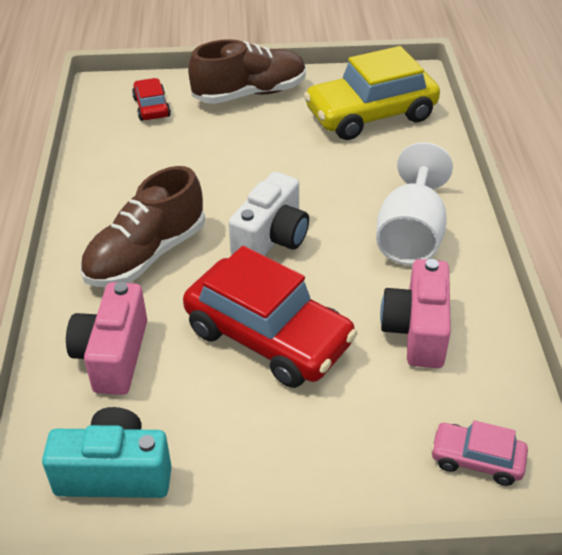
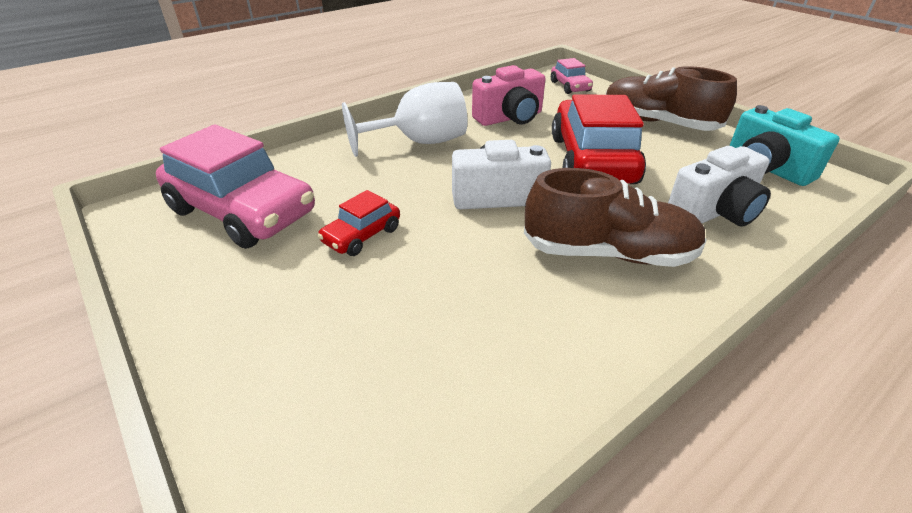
camera: 125 degrees left, 5 degrees down
(113, 355) = (714, 212): pink camera -> white camera
(151, 107) = (341, 427): red car -> red car (362, 235)
(250, 93) = (236, 326): brown shoe -> brown shoe (657, 123)
(370, 115) = (243, 212): yellow car -> pink car

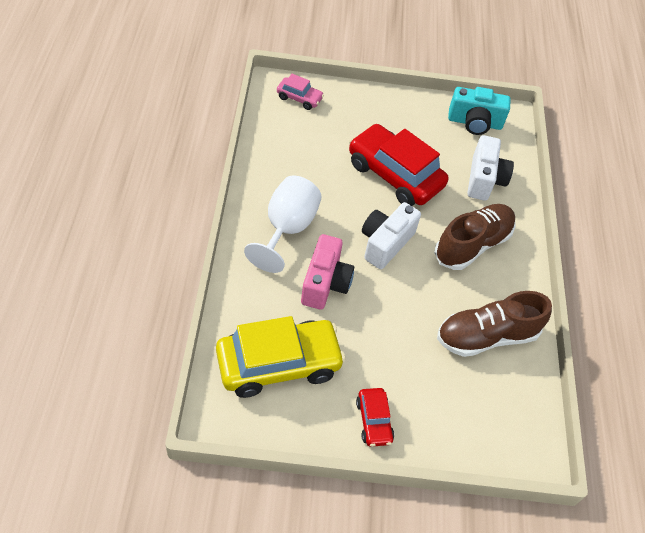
camera: 55 degrees left, 15 degrees up
(243, 212) = (278, 364): pink car -> yellow car
(362, 235) = (362, 325): red car -> red car (374, 421)
(510, 118) = (306, 163): pink camera -> pink camera (325, 283)
(657, 123) = (390, 111): brown shoe -> brown shoe (486, 336)

